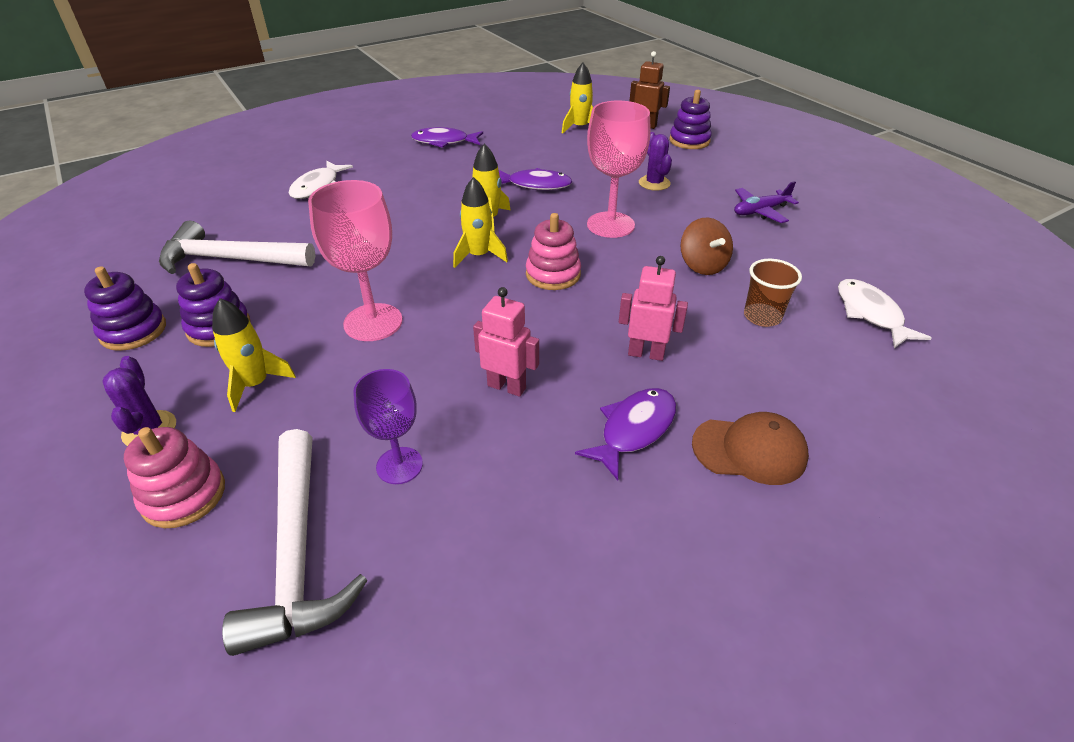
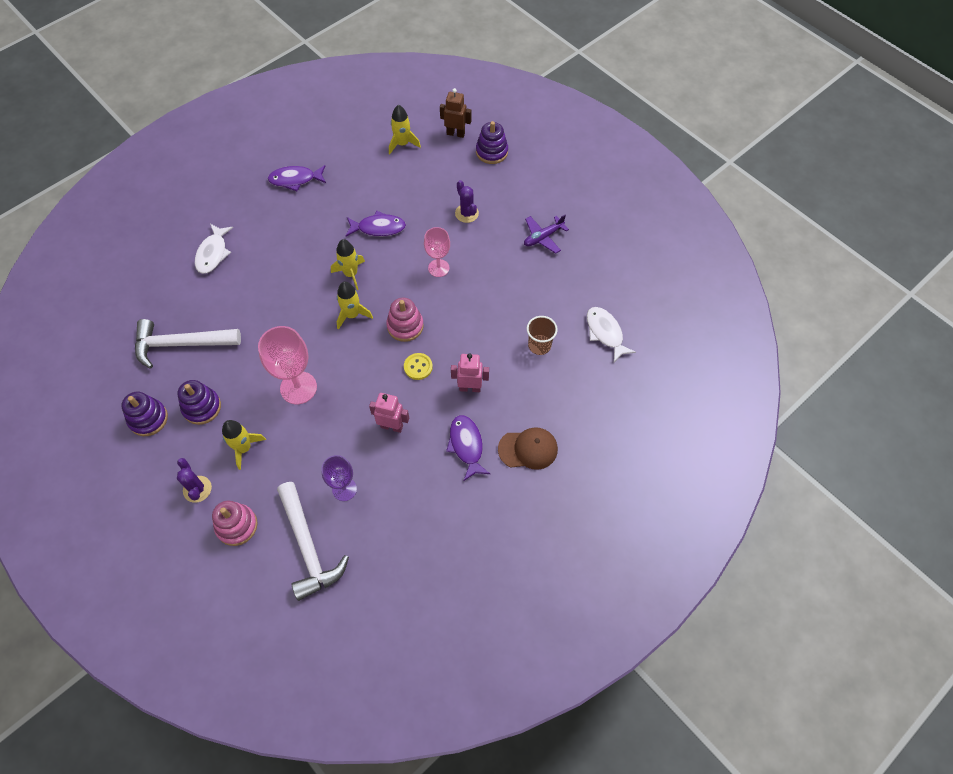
camera: 10 degrees left, 20 degrees up
(564, 320) = (418, 367): none -> yellow button
(610, 225) = (438, 268): pink goblet -> pink goblet, size x0.63
(634, 430) = (466, 445): purple fish -> purple fish turned 45 degrees counterclockwise
(702, 265) = (503, 302): brown spinning top -> none

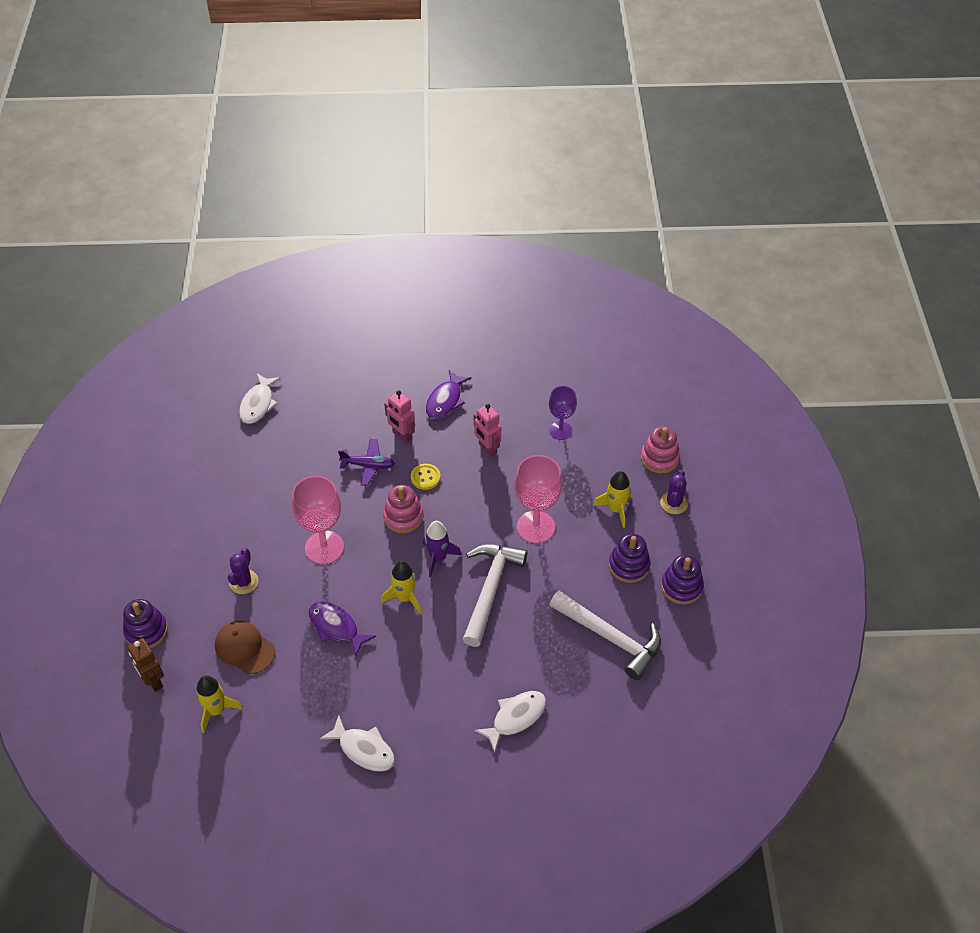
camera: 140 degrees left, 10 degrees down
(295, 180) = (364, 749): purple fish -> white fish
(308, 547) = (616, 412): white hammer -> white hammer (490, 589)
(352, 315) = (438, 558): yellow rocket -> purple rocket
(438, 268) = (324, 547): pink goblet -> pink goblet, size x1.58
(528, 449) = (405, 370): brown cap -> brown cap (244, 648)
(539, 345) = (316, 429): brown cup -> none
(543, 237) = (208, 510): purple plane -> purple plane (368, 465)

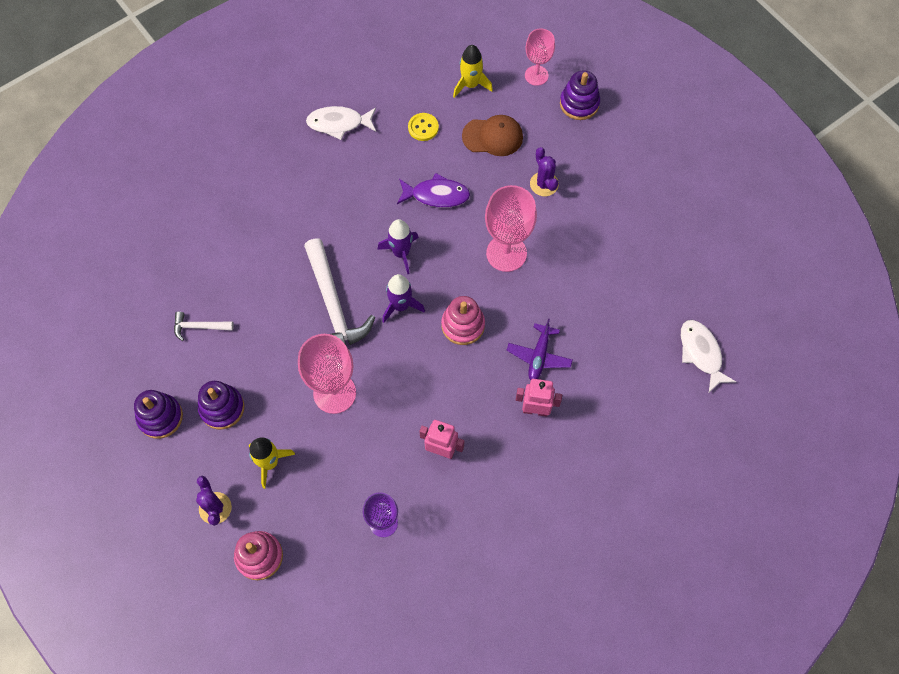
camera: 145 degrees right, 15 degrees up
(153, 681) = (536, 75): brown robot -> pink goblet
(368, 465) = (539, 356): purple plane -> purple plane turned 45 degrees counterclockwise
(404, 597) = (401, 253): yellow rocket -> purple rocket
(425, 477) = (475, 378): yellow button -> yellow button (423, 127)
(445, 400) = (527, 481): purple fish -> none
(515, 717) = (238, 213): white fish -> none
(610, 638) = (199, 327): white hammer -> white hammer, size x0.49

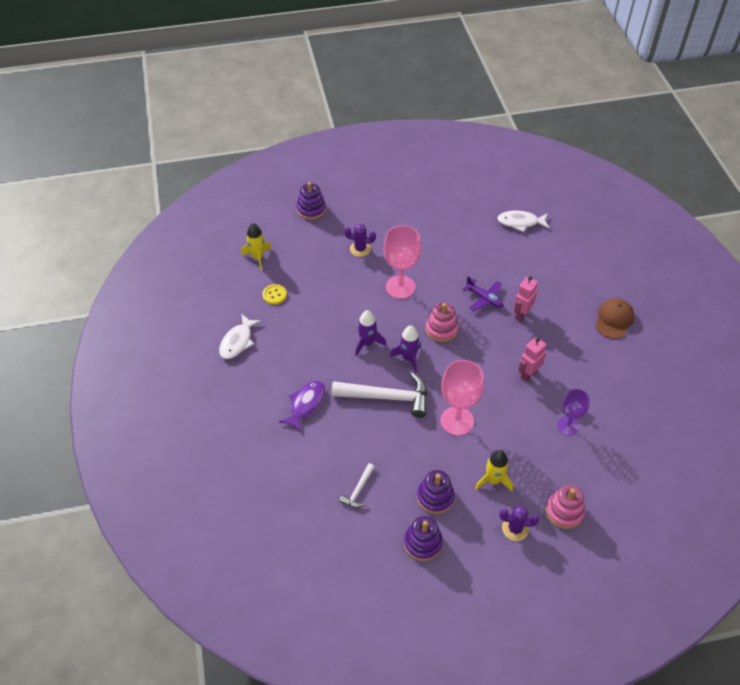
camera: 65 degrees left, 15 degrees down
(436, 195) = (333, 307): purple fish -> purple fish (306, 404)
(493, 137) = (307, 261): brown cap -> brown cap (614, 320)
(536, 75) = (275, 222): pink goblet -> none

